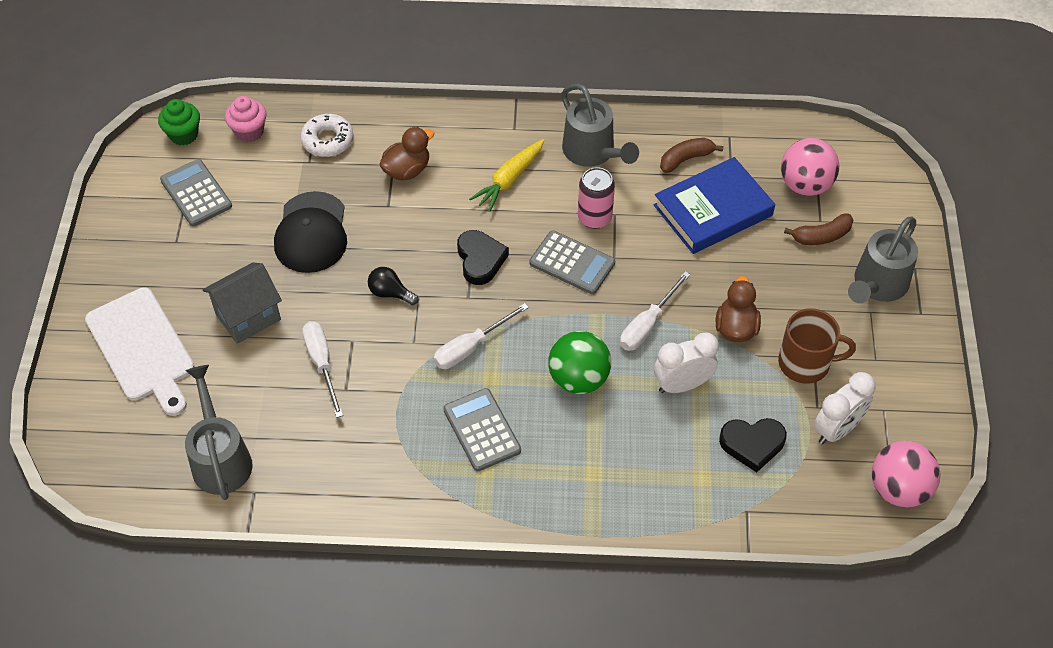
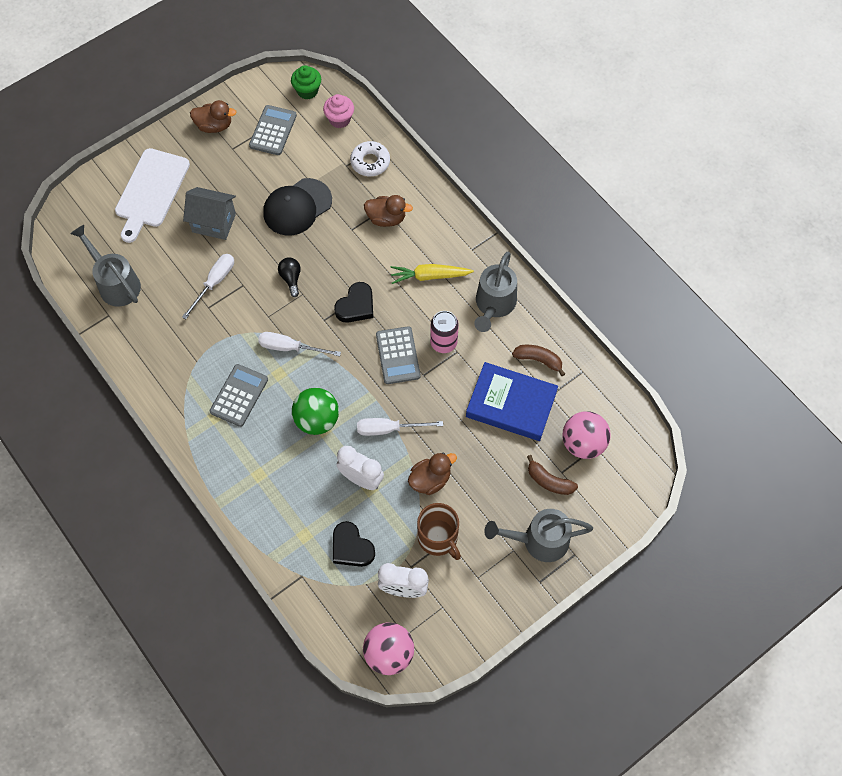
camera: 50 degrees right, 10 degrees up
(129, 239) = (214, 126): none -> brown duck
(220, 458) = (115, 283): grey watering can -> grey watering can turned 75 degrees counterclockwise

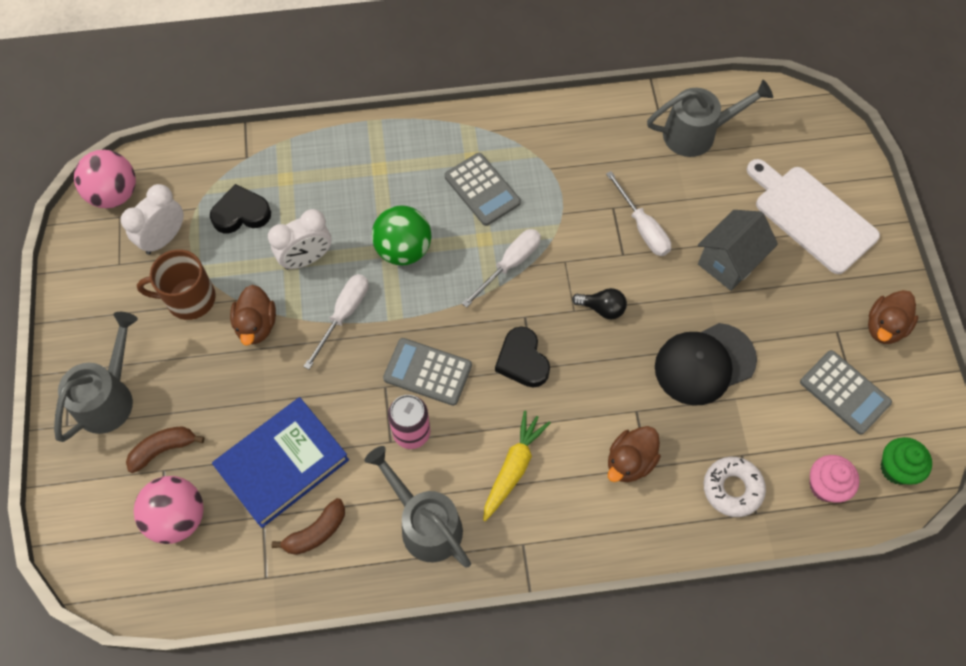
camera: 120 degrees right, 0 degrees up
(297, 207) = (704, 364): black cap -> black cap turned 105 degrees counterclockwise

